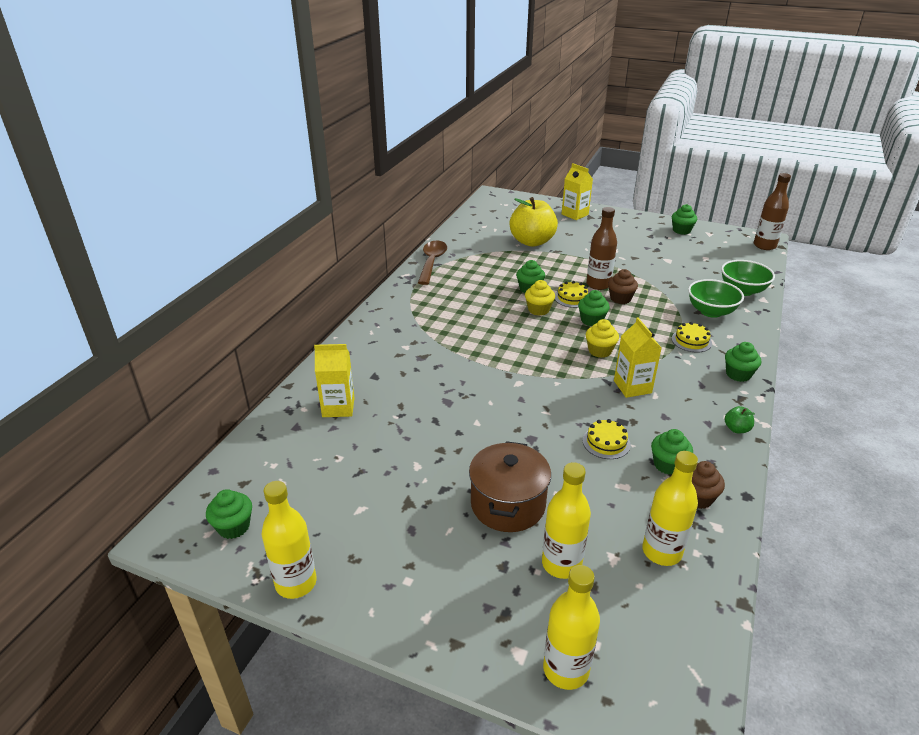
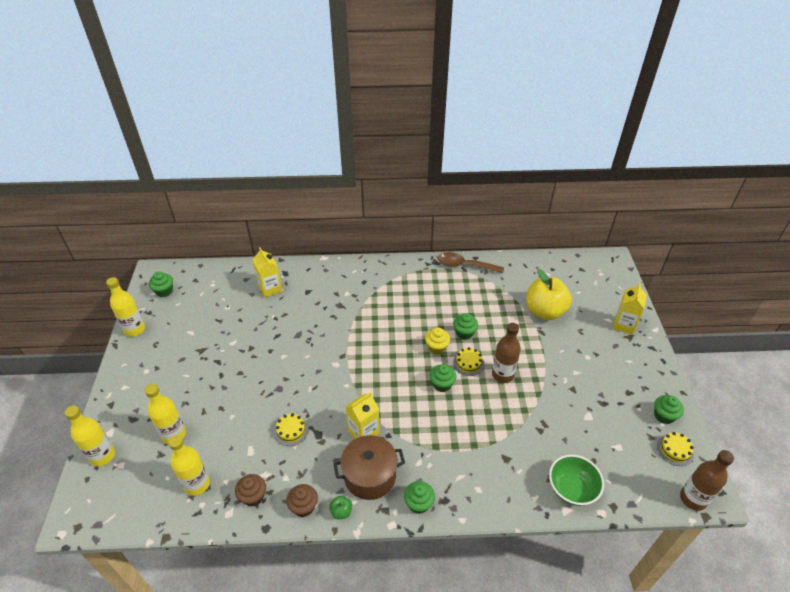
camera: 65 degrees right, 10 degrees up
(432, 262) = (464, 265): brown spoon -> brown spoon turned 150 degrees counterclockwise
(508, 504) = (214, 395): brown pot -> brown pot (370, 476)
(600, 351) = (401, 400): yellow cupcake -> none
(620, 298) = (489, 395): brown cupcake -> brown cupcake (304, 506)
(668, 464) = (281, 472): green cupcake -> none
(691, 341) = (452, 460): yellow cake -> yellow cake (675, 450)
(711, 311) = (511, 467): green bowl -> none

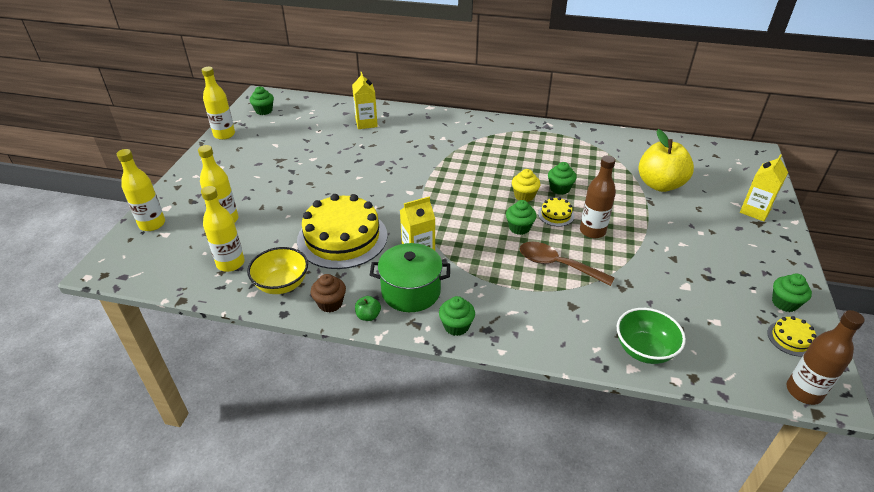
camera: 15 degrees right, 5 degrees down
(253, 496) = (282, 284): brown cupcake -> yellow bowl
(291, 430) = (342, 238): yellow cake -> yellow cake, size x2.39
(370, 476) = (411, 291): brown pot -> green pot
(464, 265) = (579, 133): brown spoon -> brown spoon (557, 265)

